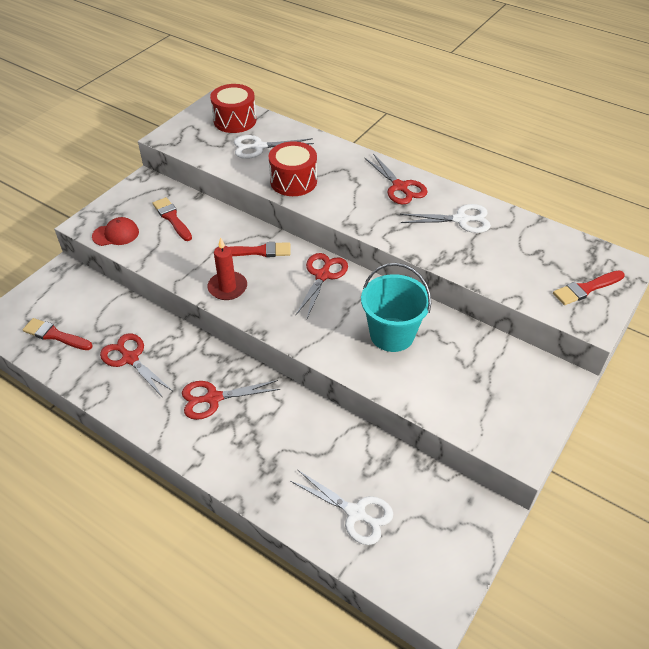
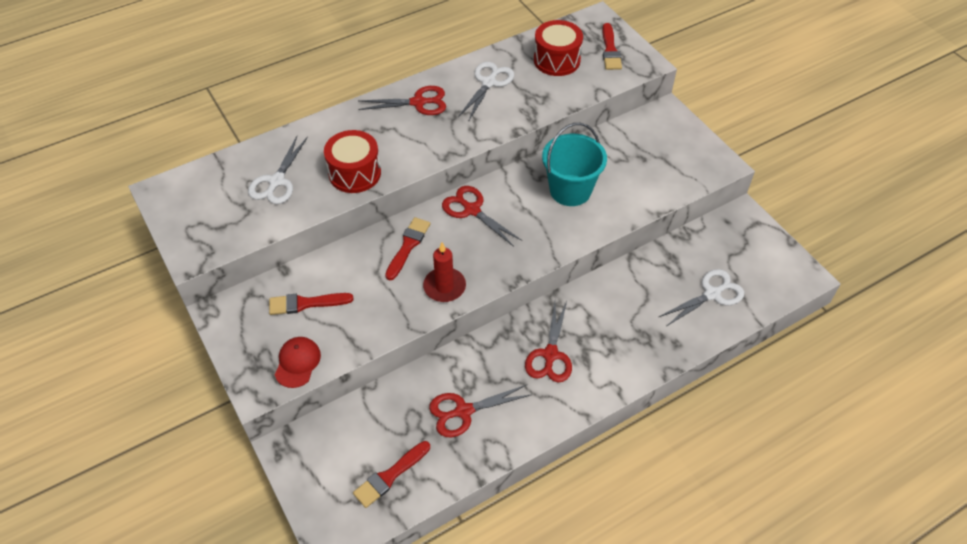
camera: 65 degrees left, 5 degrees up
(235, 120) = (211, 186): red drum -> red drum (556, 60)

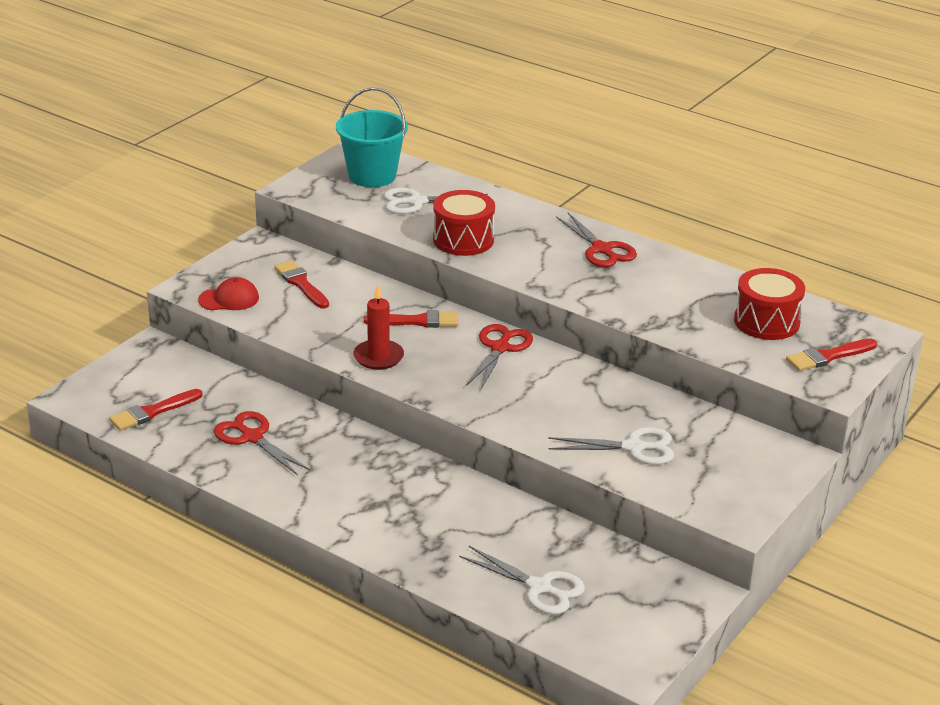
camera: 65 degrees right, 20 degrees down
(390, 476) = (152, 412): red brush -> red brush turned 60 degrees counterclockwise
(489, 83) = (678, 285): white scissors -> white scissors (634, 448)
(550, 355) = (361, 478): red scissors -> none
(570, 190) = (587, 408): turquoise bucket -> turquoise bucket (372, 176)

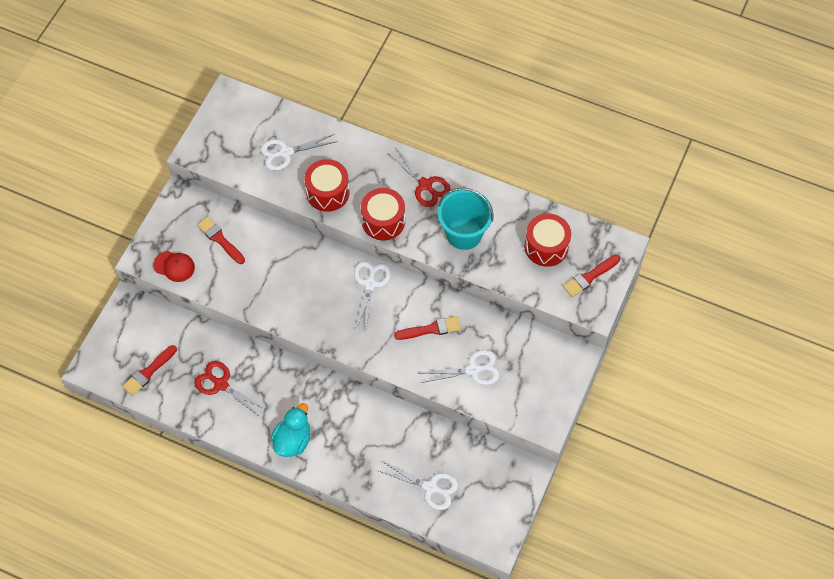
camera: 10 degrees left, 30 degrees up
(229, 299) = (174, 266): red cap -> red cap turned 45 degrees clockwise
(338, 507) = (292, 440): none -> turquoise duck
(372, 176) = (246, 125): turquoise bucket -> turquoise bucket (464, 234)
(378, 357) = (291, 310): red candle -> none
(417, 321) = (309, 266): red brush -> red brush (431, 329)
(500, 348) = (370, 284): red scissors -> white scissors
(534, 272) = (383, 221): none -> red drum

